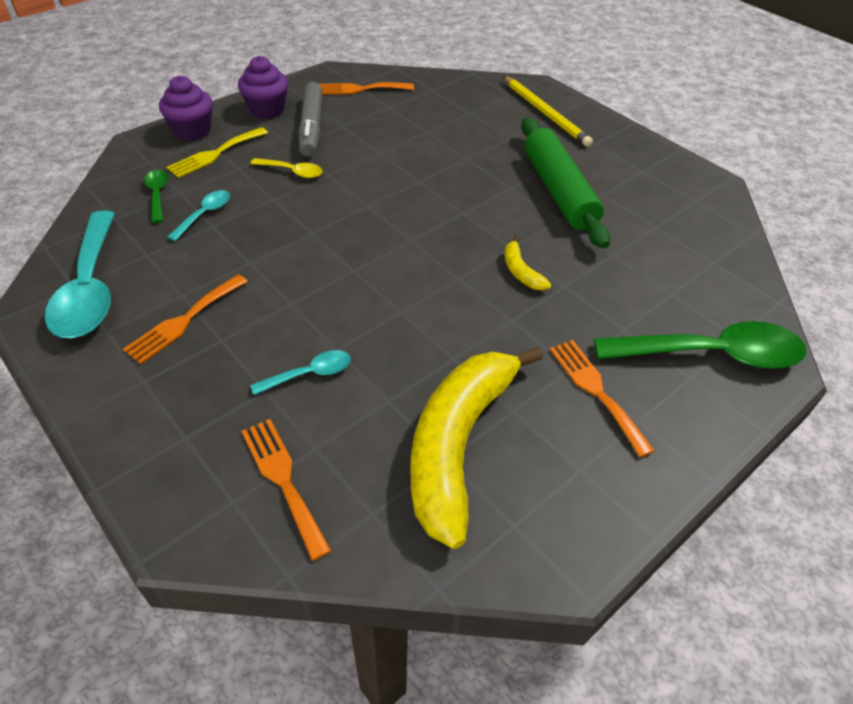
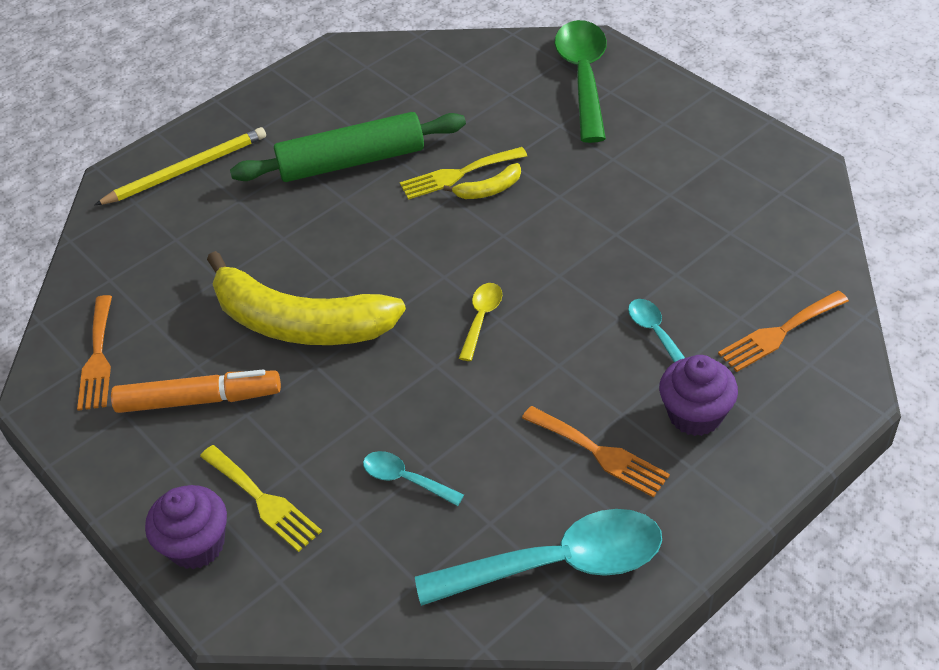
camera: 85 degrees left, 0 degrees up
(157, 195) = (363, 545): green spoon -> none
(267, 109) = (144, 461): purple cupcake -> purple cupcake (695, 415)
(292, 172) = (309, 403): yellow spoon -> yellow spoon (481, 318)
(311, 127) = (198, 399): grey marker -> orange marker
(457, 444) = (714, 226): yellow banana -> yellow banana (300, 323)
(542, 252) = (458, 174): none -> yellow fork
(596, 391) = (637, 144): orange fork -> none

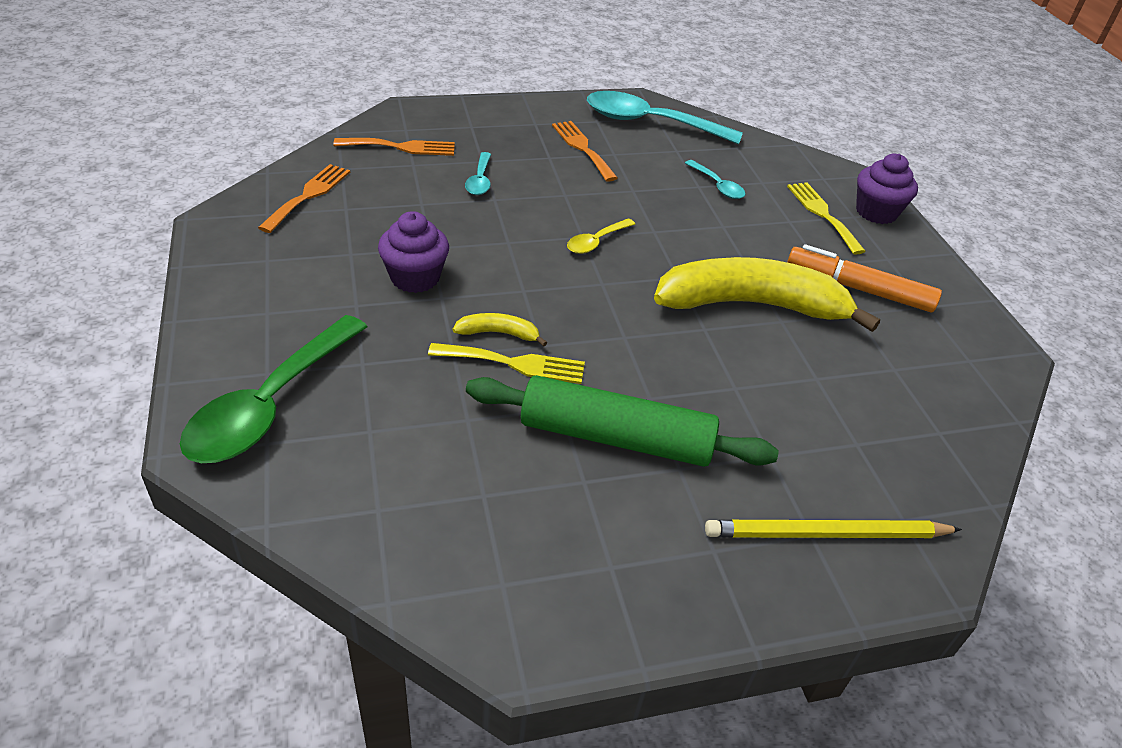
camera: 160 degrees left, 5 degrees down
(97, 358) = (952, 359): orange fork -> orange fork (308, 195)
(300, 323) = (751, 304): yellow banana -> yellow banana turned 45 degrees counterclockwise
(695, 415) = (505, 139): purple cupcake -> purple cupcake (415, 278)

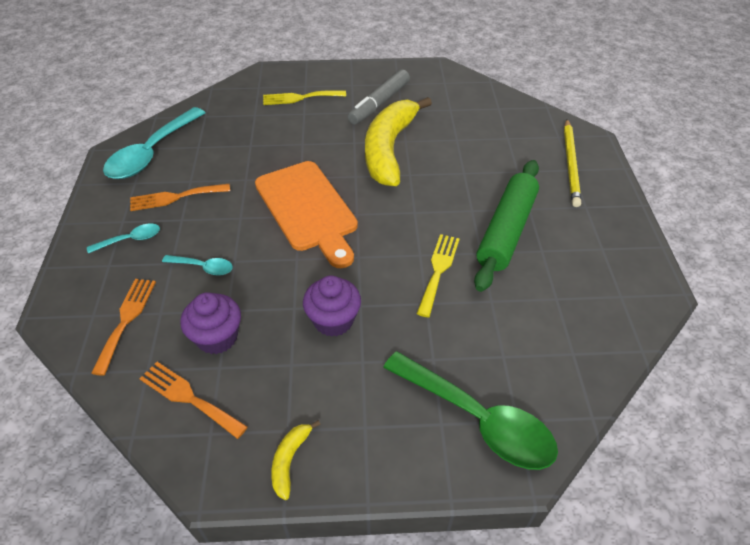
camera: 75 degrees left, 5 degrees up
(498, 333) = (406, 275): yellow banana -> yellow banana (289, 461)
(596, 242) = (307, 209): yellow spoon -> orange cutting board
(717, 186) = (253, 136): turquoise spoon -> turquoise spoon (130, 240)
(859, 289) = (379, 103): orange marker -> grey marker
(876, 212) = (303, 76): purple cupcake -> purple cupcake (217, 337)

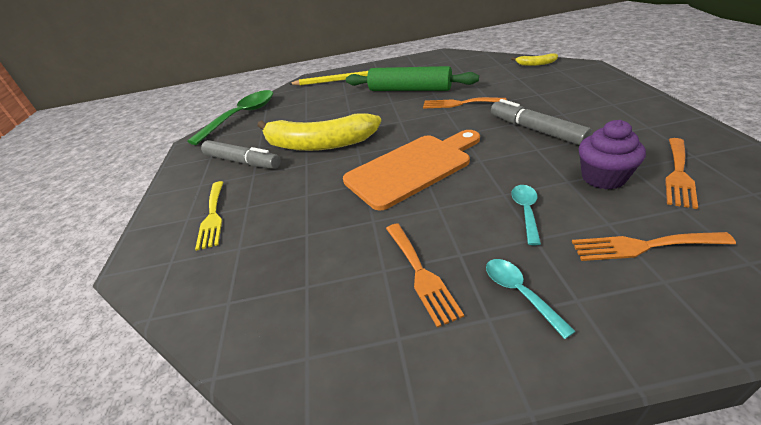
camera: 90 degrees left, 10 degrees down
(152, 153) = (321, 341): turquoise spoon -> none
(289, 461) = (670, 121): yellow banana -> yellow banana (536, 64)
(333, 320) = (536, 130): purple cupcake -> grey marker
(438, 270) = (459, 103): yellow fork -> orange fork
(478, 419) = (569, 77): green spoon -> green spoon (242, 116)

